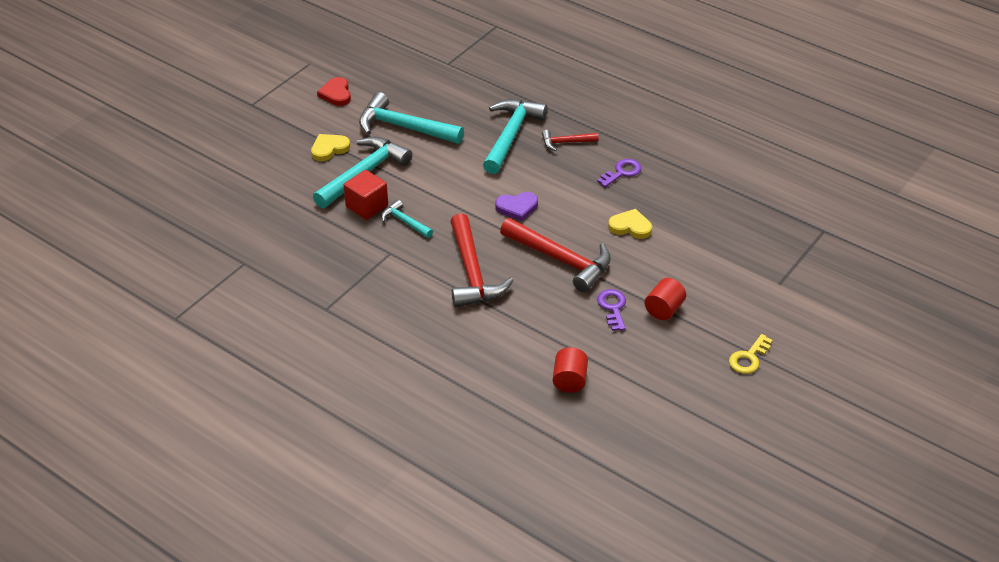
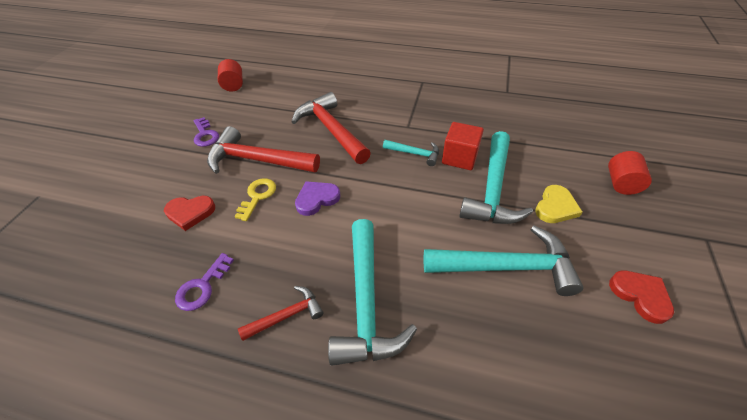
camera: 160 degrees right, 5 degrees up
(630, 227) = (190, 213): yellow heart -> red heart
(664, 309) = (160, 144): red cylinder -> red cylinder (621, 183)
(749, 358) = (93, 128): yellow key -> yellow key (257, 196)

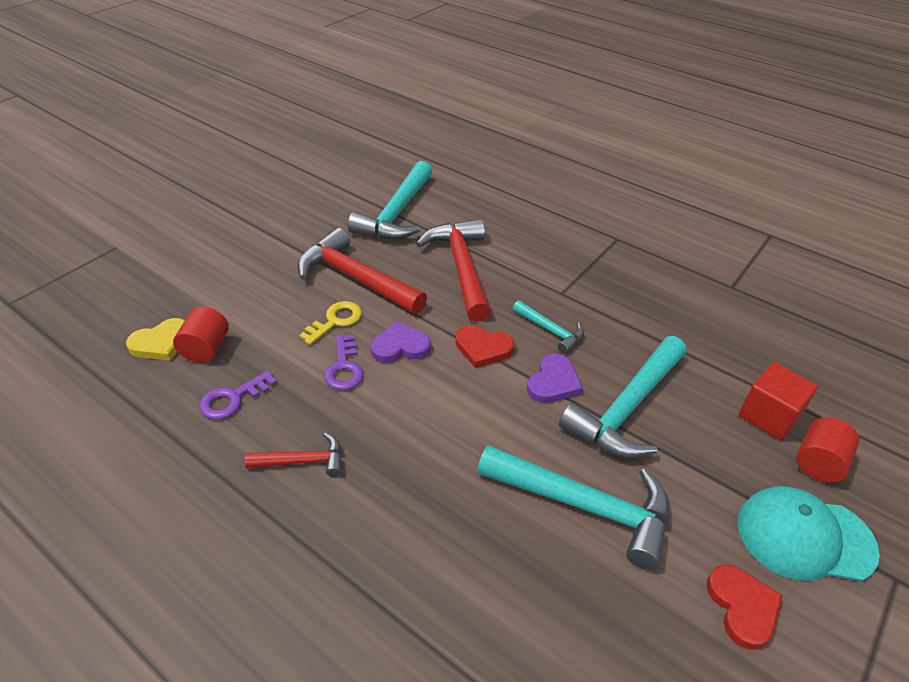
camera: 20 degrees right, 5 degrees down
(190, 213) = (256, 315): red heart -> red heart (483, 348)
(205, 135) = (312, 230): purple key -> purple key (344, 368)
(233, 85) = (373, 177): red cylinder -> red cylinder (206, 349)
(366, 301) = (395, 480): turquoise hammer -> turquoise hammer (397, 213)
(436, 188) = (553, 382): none -> purple heart
(459, 158) = (607, 354): red cube -> red cube (769, 416)
(555, 207) = (699, 459): yellow heart -> yellow heart (161, 343)
(644, 233) = (804, 537): none -> turquoise cap

